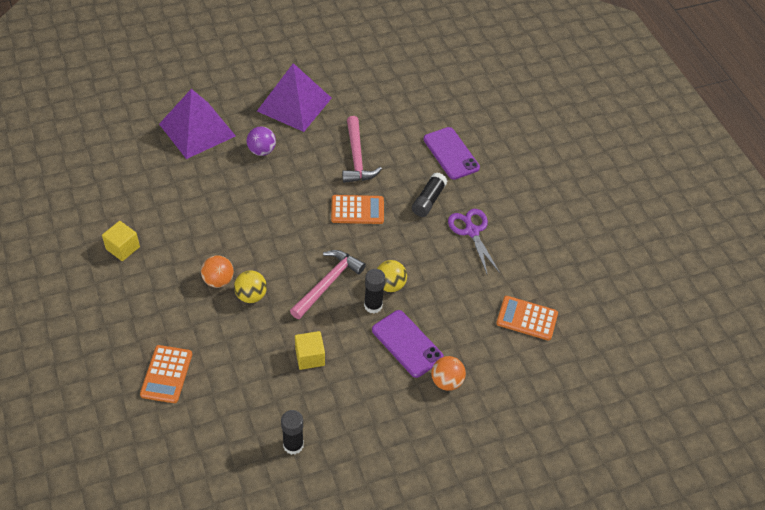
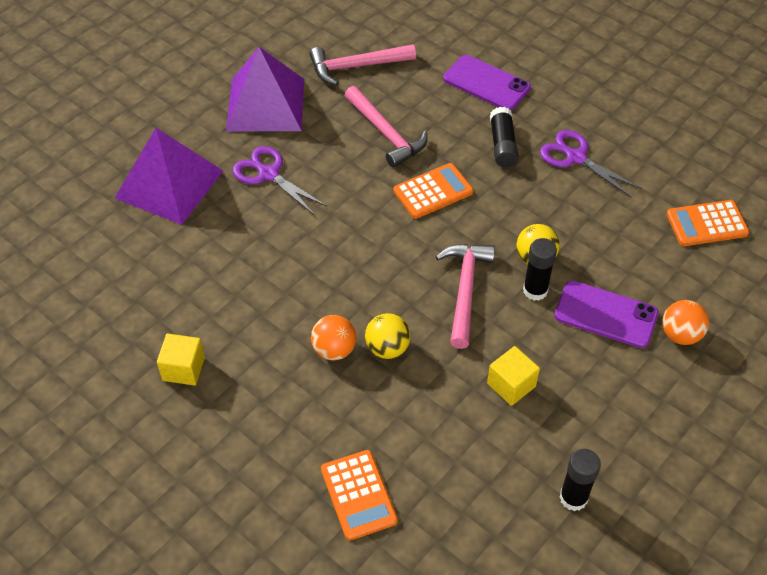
camera: 25 degrees left, 0 degrees up
(262, 151) = (268, 174): purple ball -> purple scissors
(372, 104) = (356, 67): none -> pink hammer

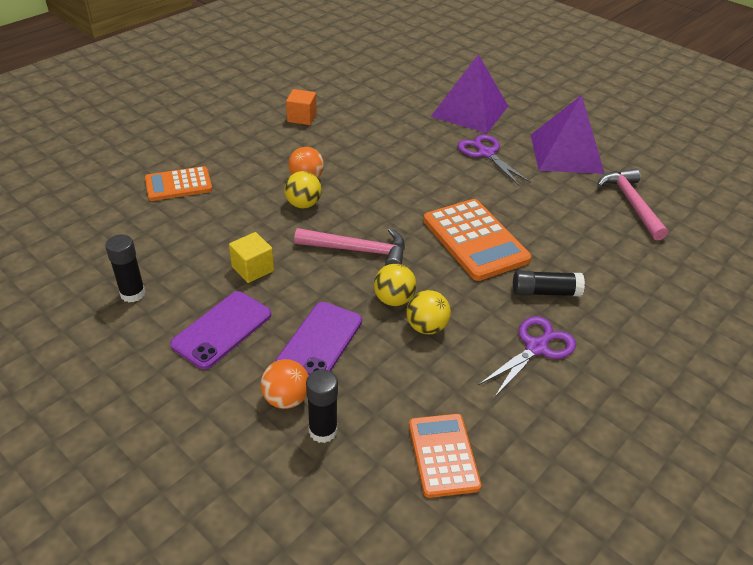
camera: 90 degrees right, 10 degrees down
(183, 369) = (302, 117): yellow cube -> orange cube
(268, 174) = (485, 153): purple scissors -> purple scissors turned 75 degrees counterclockwise
(386, 133) = (545, 216): pink hammer -> none
(433, 191) = (475, 240): orange calculator -> orange calculator, size x1.57
(486, 83) = (636, 289): purple phone -> purple phone (222, 329)
(535, 290) = (354, 295): black glue stick -> black glue stick (323, 431)
(567, 233) = (426, 327): none -> yellow ball

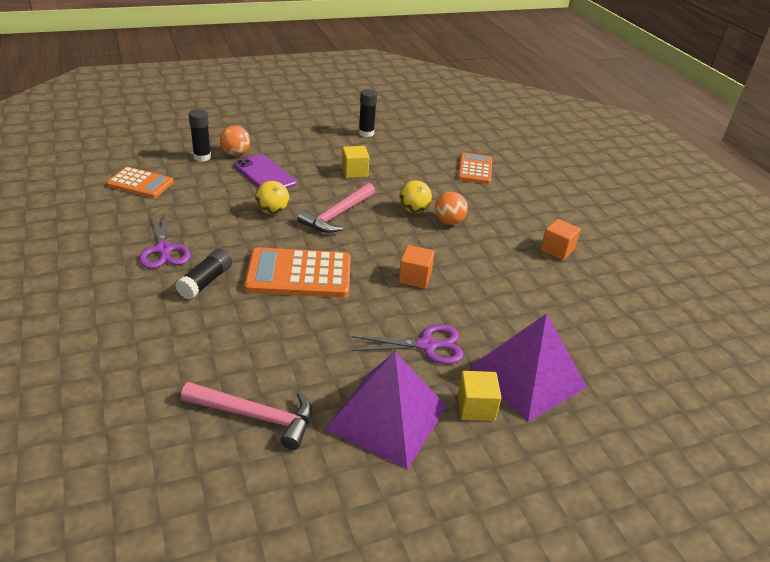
camera: 115 degrees right, 5 degrees down
(222, 329) = (308, 150): purple phone -> none
(413, 177) = (415, 277): none -> orange cube
(426, 327) = (234, 214): yellow ball -> none
(518, 124) = (476, 407): none -> yellow cube

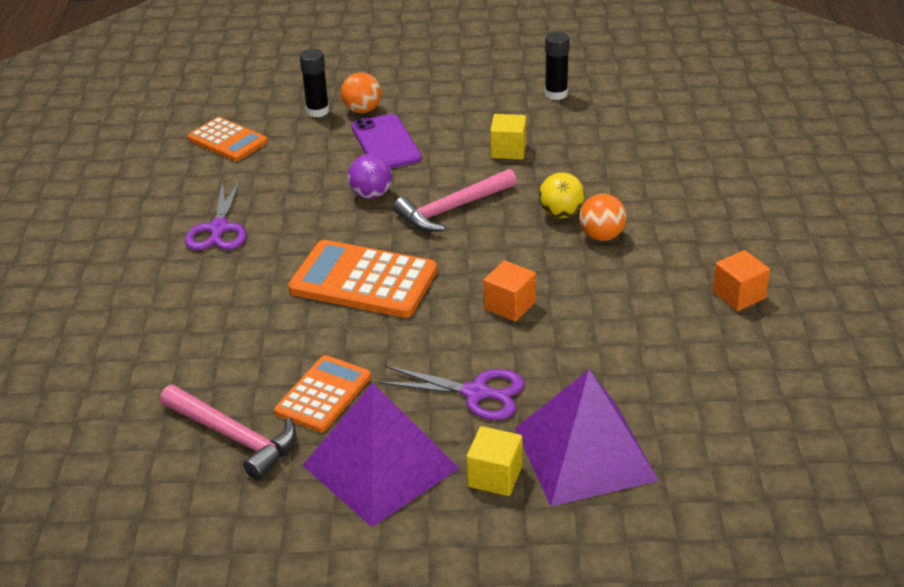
camera: 25 degrees right, 0 degrees up
(206, 281) = (249, 274): black glue stick -> none
(272, 211) = (371, 194): yellow ball -> purple ball
(475, 169) = (688, 163): orange calculator -> orange calculator (323, 394)

